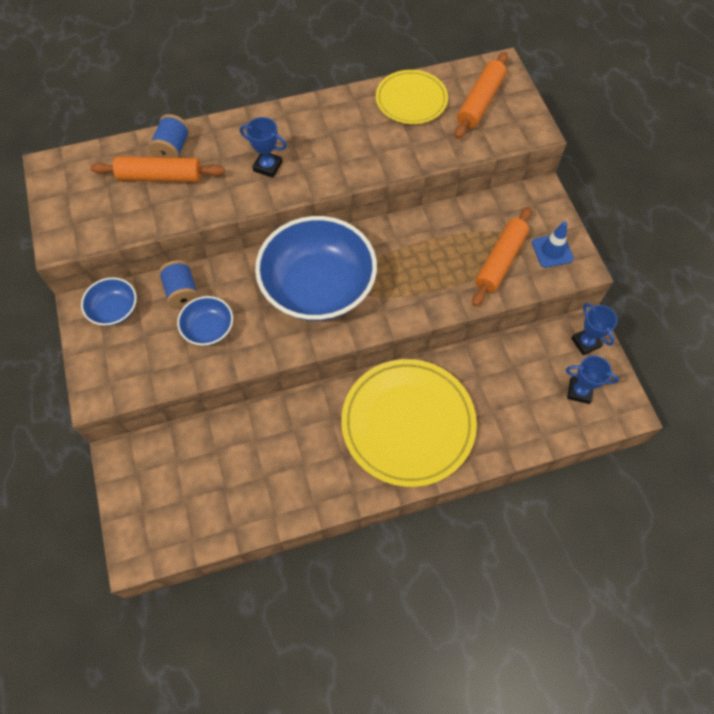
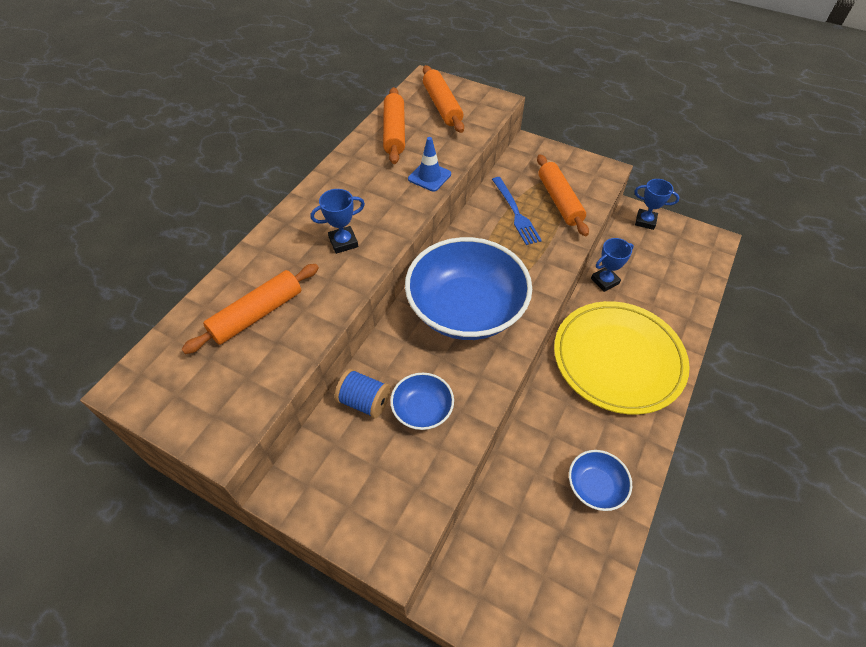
camera: 45 degrees left, 10 degrees down
(114, 310) = (319, 468): blue bowl -> blue bowl (595, 486)
(172, 149) = (241, 286): blue spool -> none
(411, 100) = (394, 132): yellow plate -> orange rolling pin
(450, 243) = (515, 212): none -> blue fork
(552, 251) = (579, 173): blue traffic cone -> blue traffic cone (429, 176)
(579, 391) = (679, 251): blue trophy -> blue trophy (605, 281)

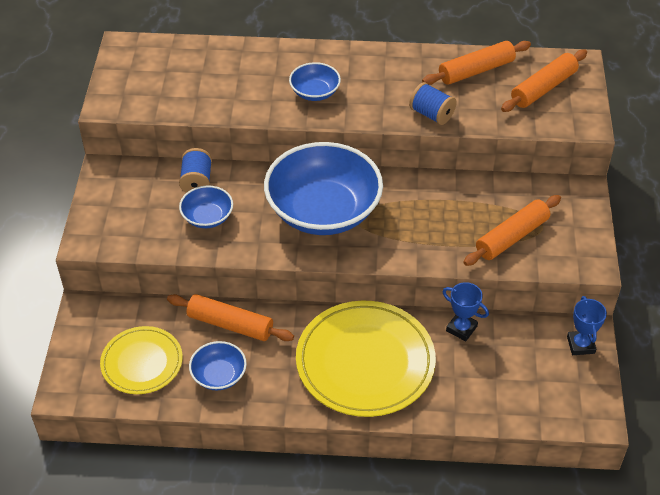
camera: 65 degrees right, 5 degrees down
(257, 314) = (215, 77): orange rolling pin -> orange rolling pin (230, 324)
(343, 242) = (315, 92): blue trophy -> blue bowl
(429, 176) = (431, 114): blue traffic cone -> blue spool
(515, 212) = (469, 208): blue fork -> none
(553, 559) = (142, 362): none -> yellow plate

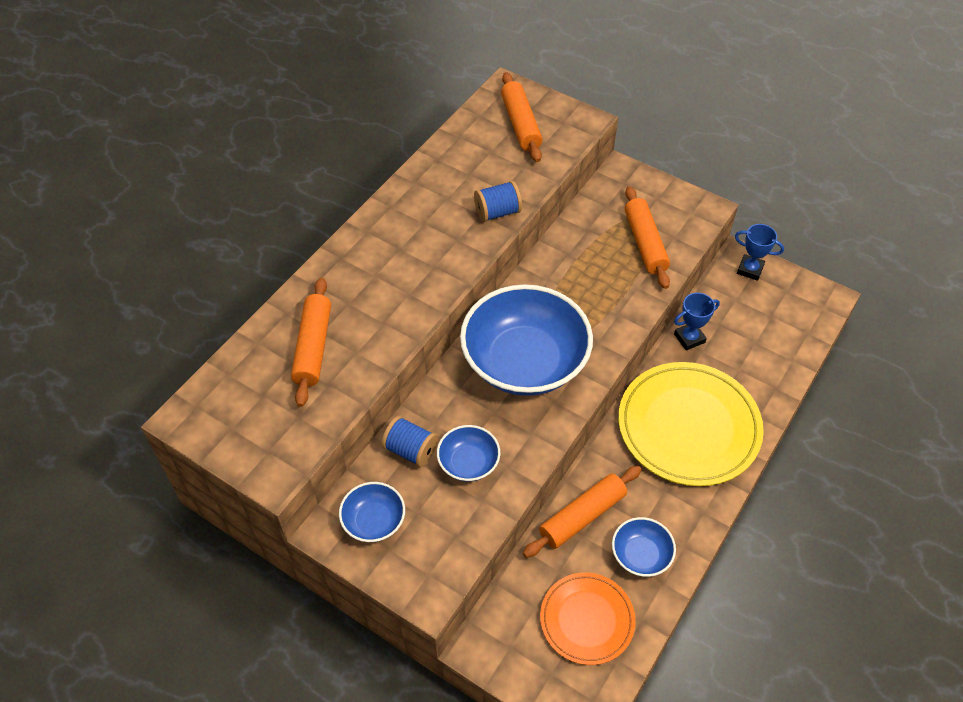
camera: 60 degrees left, 5 degrees up
(142, 362) = (587, 620): yellow plate -> orange plate
(315, 92) = (399, 283): blue bowl -> blue bowl (374, 521)
(476, 70) = (463, 155): orange rolling pin -> orange rolling pin (313, 347)

